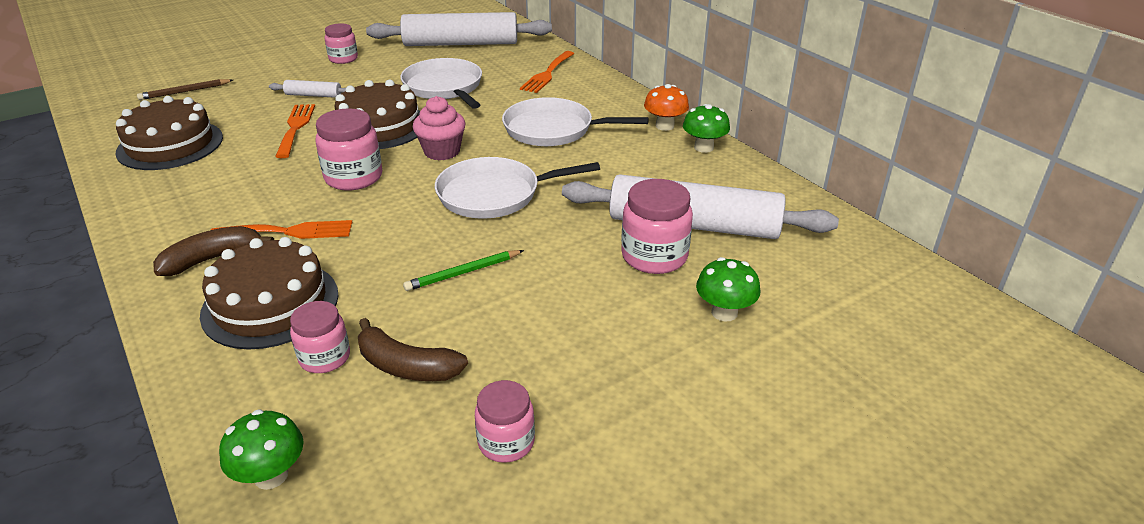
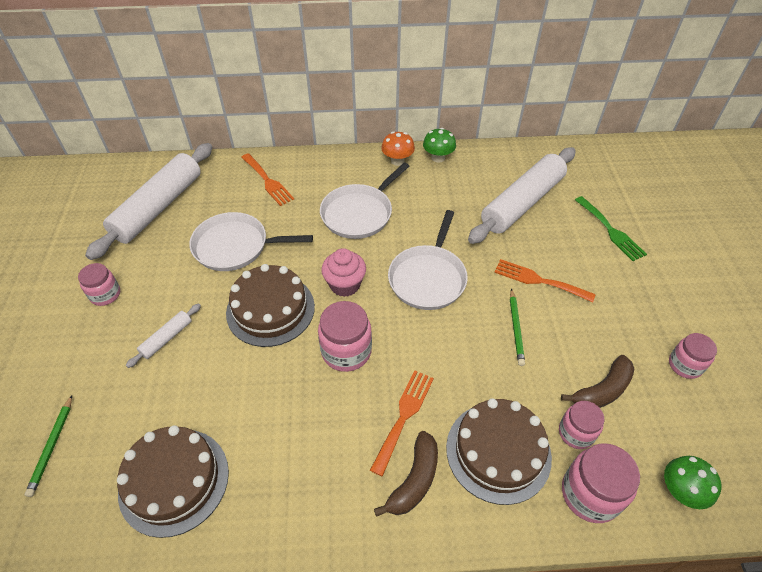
camera: 60 degrees left, 15 degrees up
(185, 92) = (52, 446): brown pencil -> green pencil
(212, 259) = (414, 480): brown banana -> brown banana turned 150 degrees counterclockwise
(295, 128) = (223, 368): orange fork -> orange fork (538, 280)
(654, 256) = (545, 233): pink jar -> pink jar (590, 494)
(724, 312) = (611, 231): green mushroom -> green fork

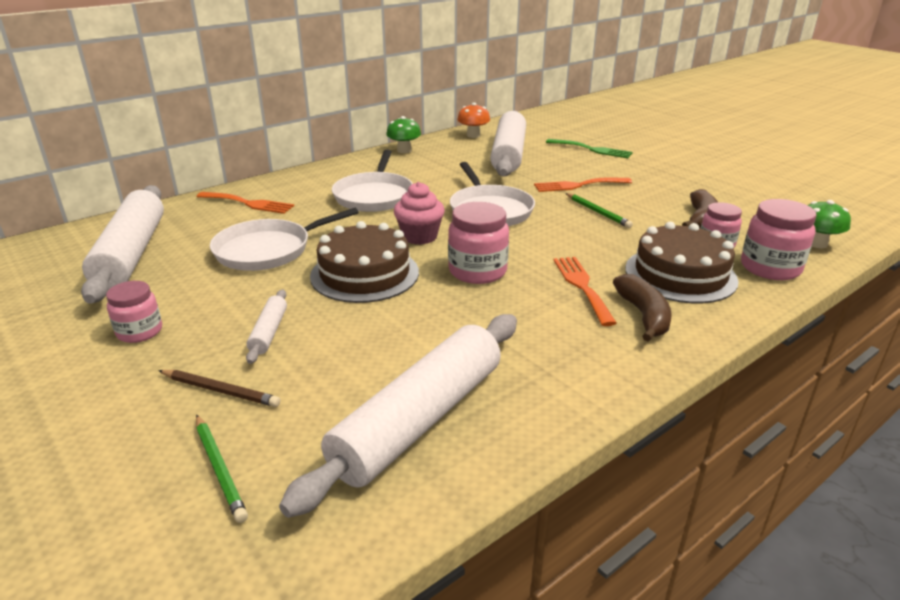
camera: 35 degrees left, 20 degrees down
(101, 378) = (220, 390): none -> brown pencil
(174, 481) = (419, 420): brown cake -> white rolling pin
(397, 161) = (369, 160): orange mushroom -> orange mushroom (473, 135)
(685, 365) = (731, 191): pink jar -> none

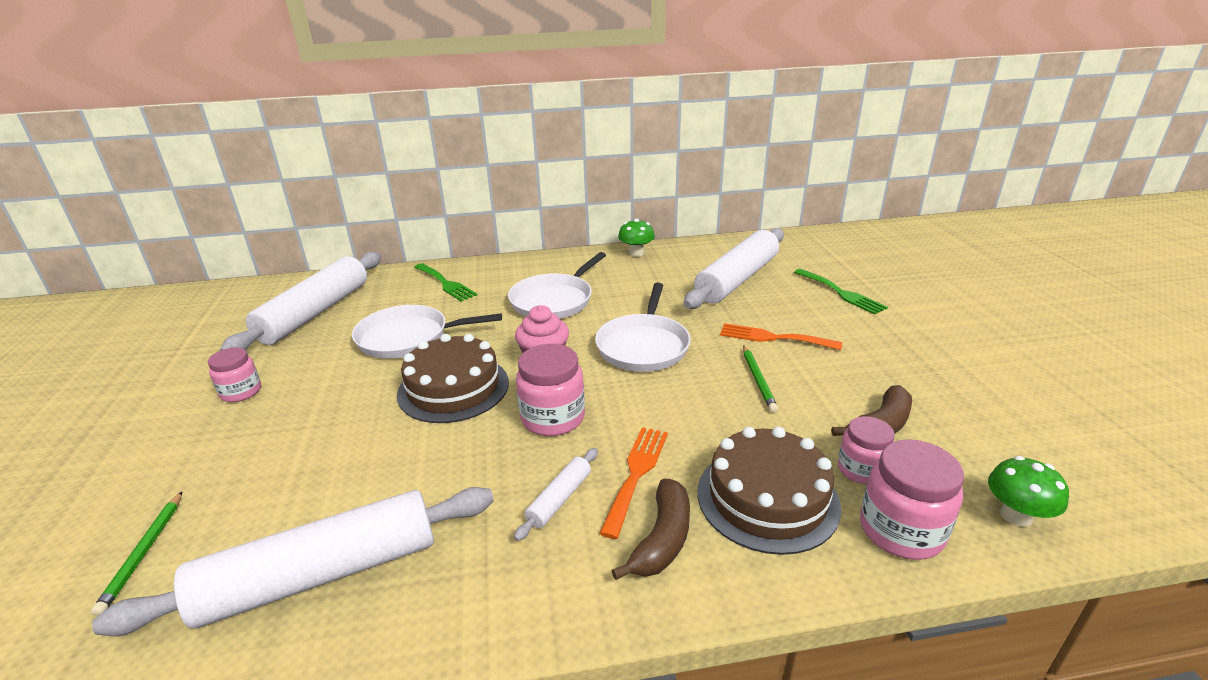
camera: 30 degrees right, 0 degrees up
(220, 390) = (226, 473): brown pencil -> none
(249, 203) = (446, 283): orange fork -> green fork
(269, 332) = (318, 426): white rolling pin -> white rolling pin (559, 499)
(473, 135) = (724, 248): orange mushroom -> none

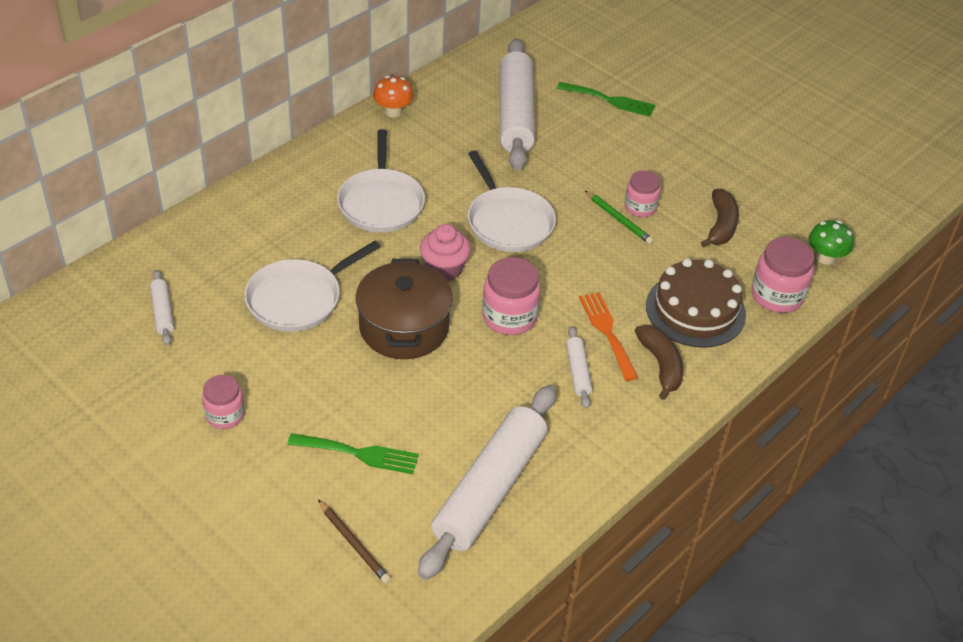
camera: 40 degrees left, 15 degrees up
(144, 553) = (354, 543): green pencil -> brown pencil
(315, 313) = (162, 312): white rolling pin -> white rolling pin, size x0.43
(446, 283) = (249, 224): green fork -> green fork (359, 454)
(453, 388) = (404, 327): brown cake -> brown pot
(636, 253) = (393, 112): green mushroom -> orange mushroom
(773, 338) = (597, 172): orange fork -> none
(861, 470) = (732, 264): pink jar -> pink jar (640, 207)

